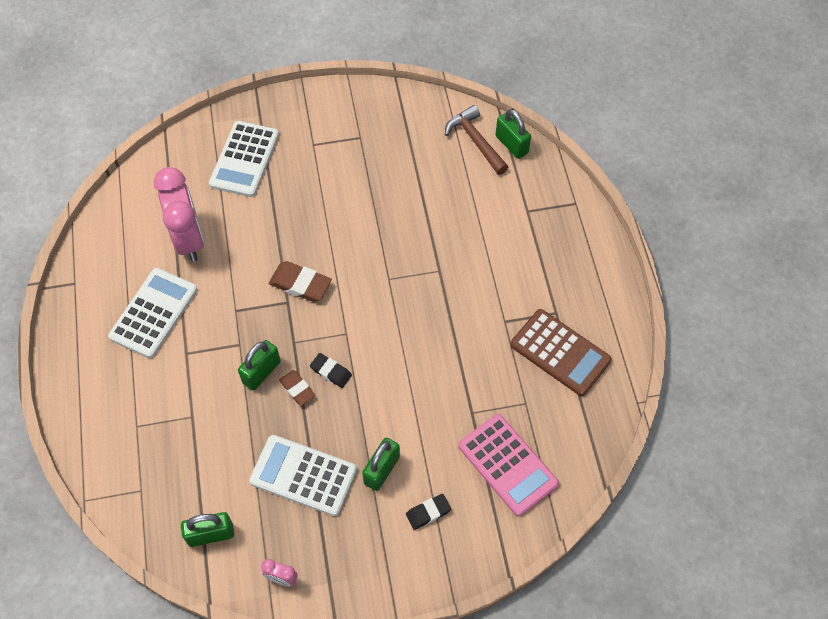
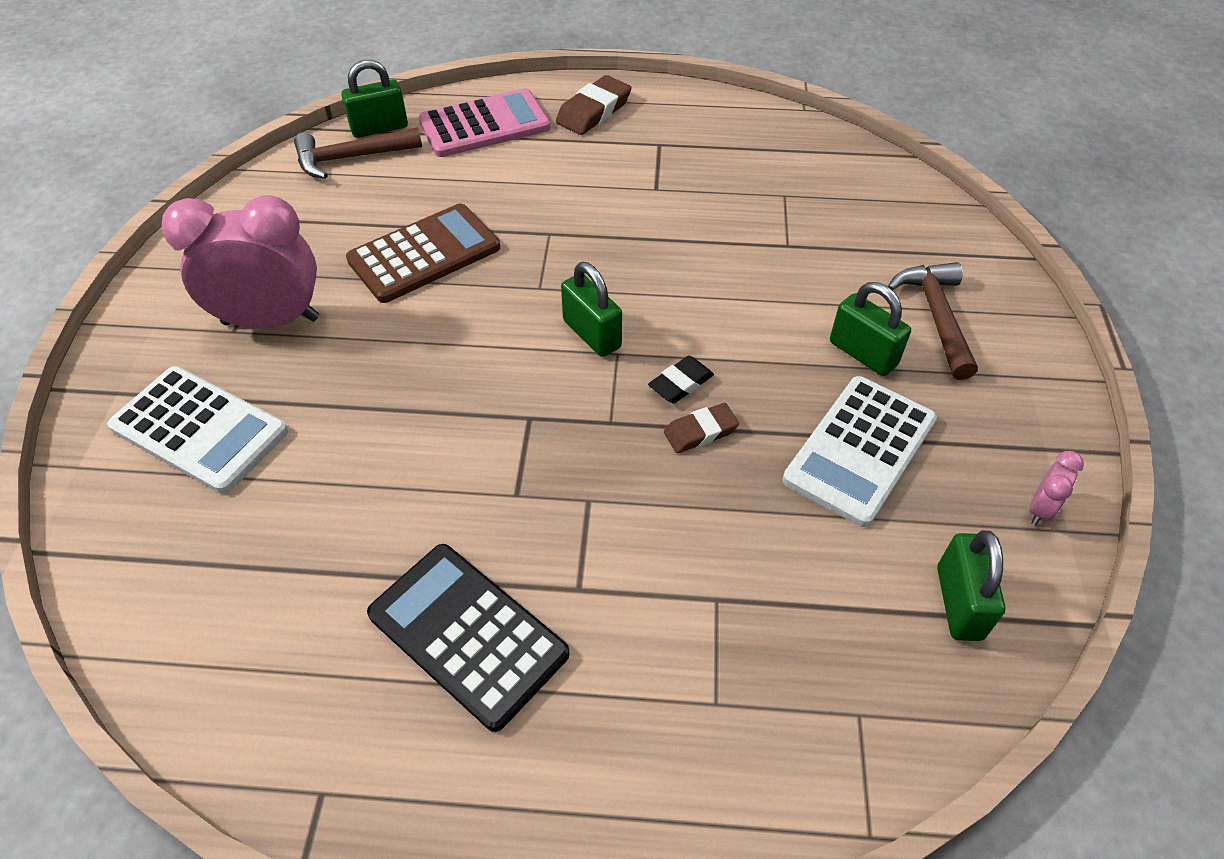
camera: 75 degrees left, 10 degrees down
(154, 313) = (468, 634): white calculator -> black calculator
(189, 239) = (326, 546): pink clock -> pink clock (271, 320)
(261, 372) = (654, 476): green padlock -> green padlock (592, 334)
(300, 284) = (502, 394): brown eraser -> brown eraser (594, 111)
(428, 512) = (936, 316): black eraser -> brown hammer
(507, 465) = (872, 228): pink calculator -> pink calculator (484, 125)
(560, 353) = (719, 152): brown calculator -> brown calculator (424, 254)

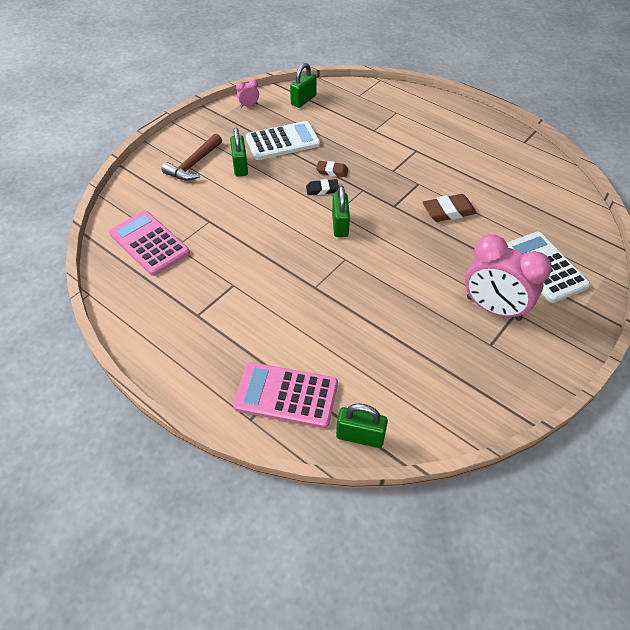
camera: 145 degrees left, 0 degrees up
(351, 158) = (396, 414): brown hammer -> none
(424, 254) = (391, 308): brown calculator -> none
(468, 634) = (461, 155): black calculator -> none
(594, 111) = (207, 366): brown eraser -> brown eraser (448, 211)
(821, 182) = (149, 243): none -> pink calculator

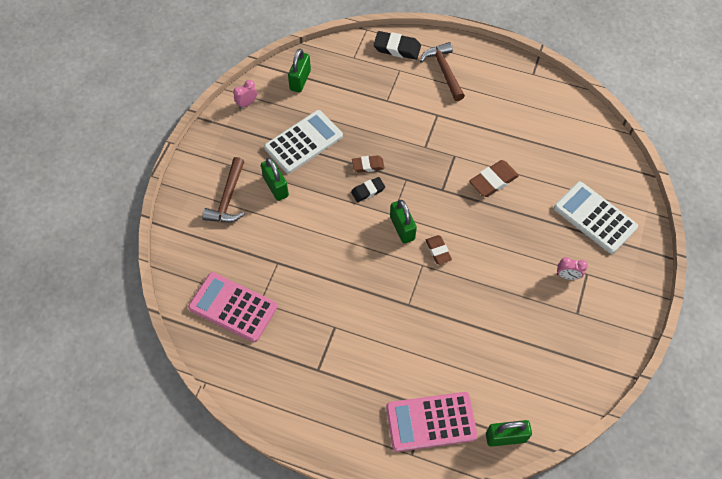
camera: 20 degrees left, 10 degrees up
(366, 252) = (438, 251): none -> brown eraser
(401, 97) = (397, 48): none -> black eraser
(438, 121) = (444, 71): none -> brown hammer
(493, 308) = (567, 276): pink clock -> pink clock, size x0.42

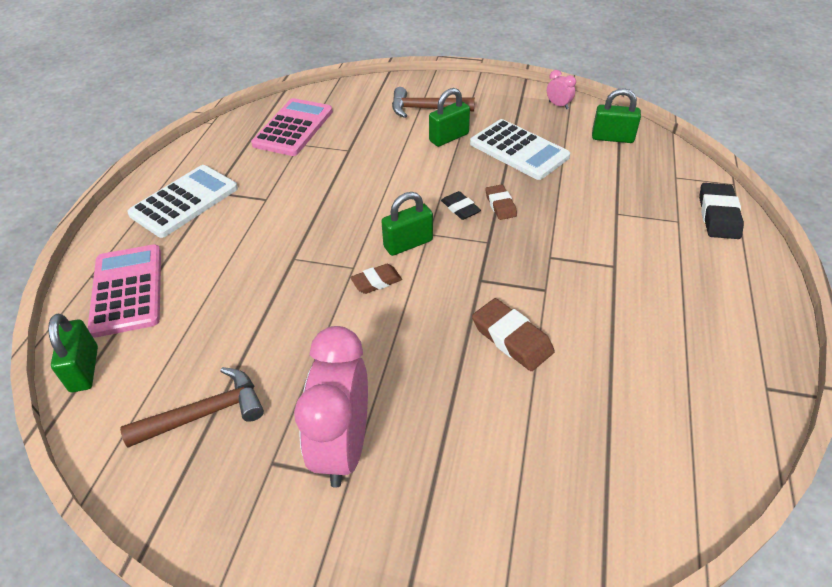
camera: 85 degrees right, 15 degrees down
(444, 71) = (704, 268): brown hammer -> brown hammer (205, 413)
(567, 276) = (343, 447): pink clock -> pink clock, size x2.39
(594, 217) = (469, 493): white calculator -> white calculator (184, 201)

